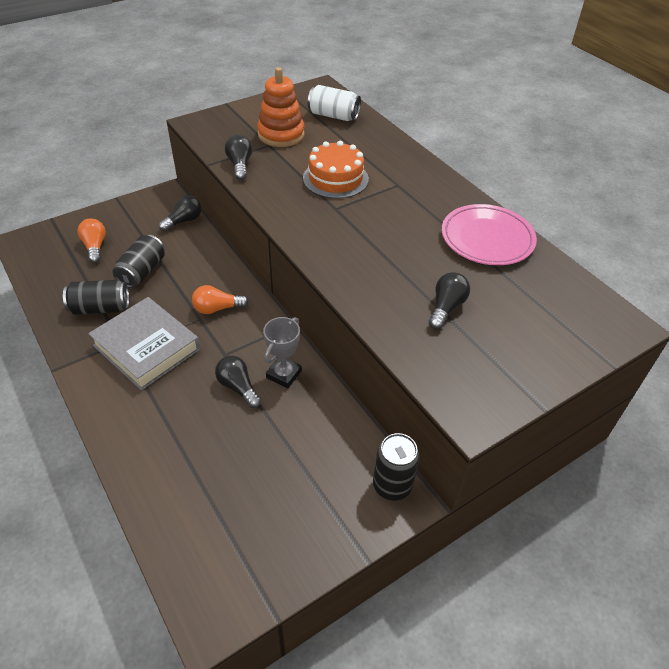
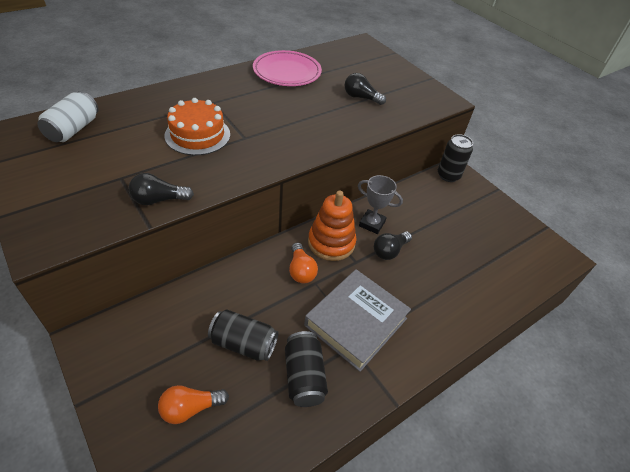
camera: 95 degrees left, 0 degrees up
(183, 221) = (153, 313): black light bulb -> none
(281, 134) = (101, 168): orange stacking toy -> orange stacking toy (331, 243)

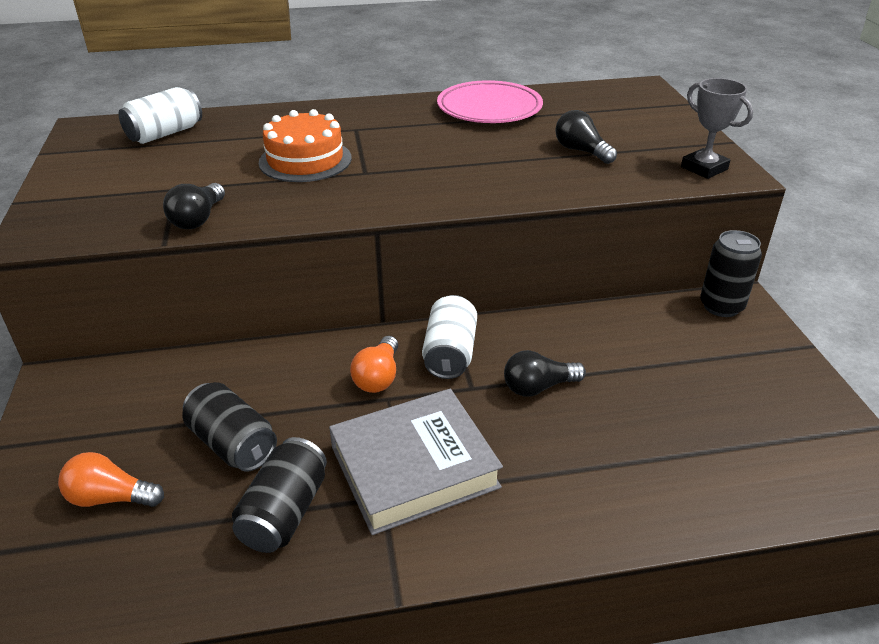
camera: 30 degrees right, 10 degrees down
(159, 200) = (198, 219): black light bulb -> black light bulb turned 90 degrees counterclockwise
(331, 243) = (450, 353): orange stacking toy -> white can
(372, 224) = (534, 344): grey trophy -> grey trophy (704, 168)

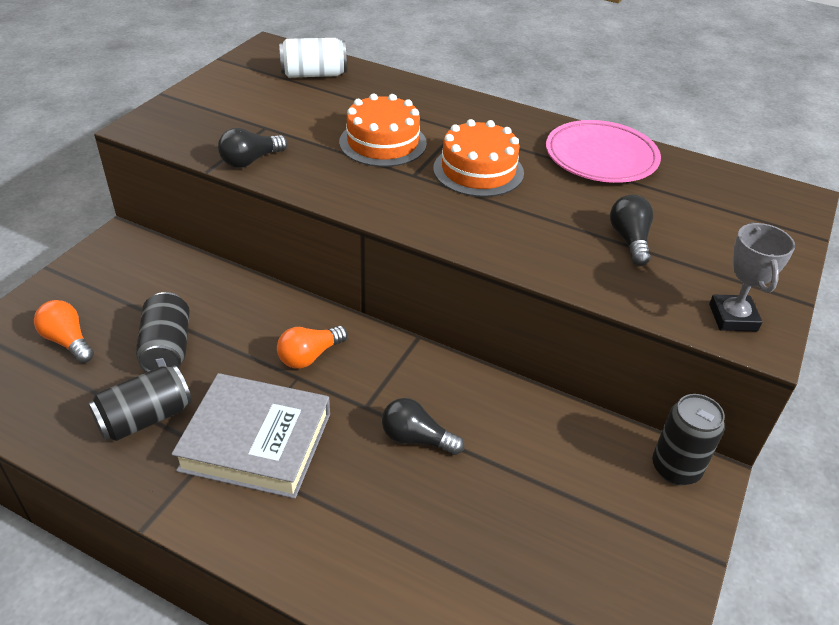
camera: 35 degrees right, 5 degrees up
(412, 150) = (478, 170): none -> orange cake
(450, 353) = (382, 368): white can -> none

